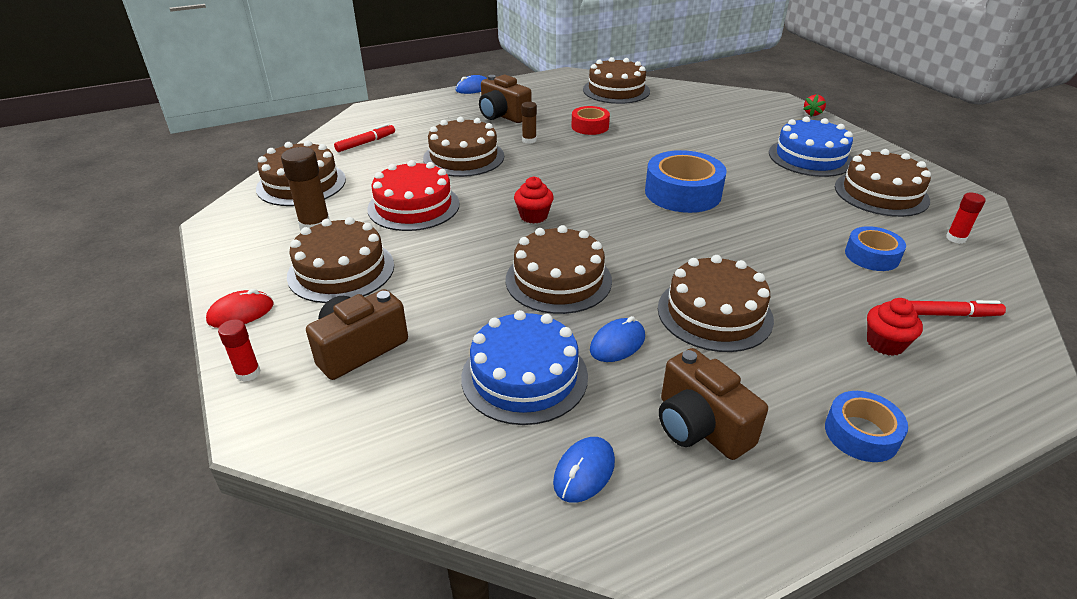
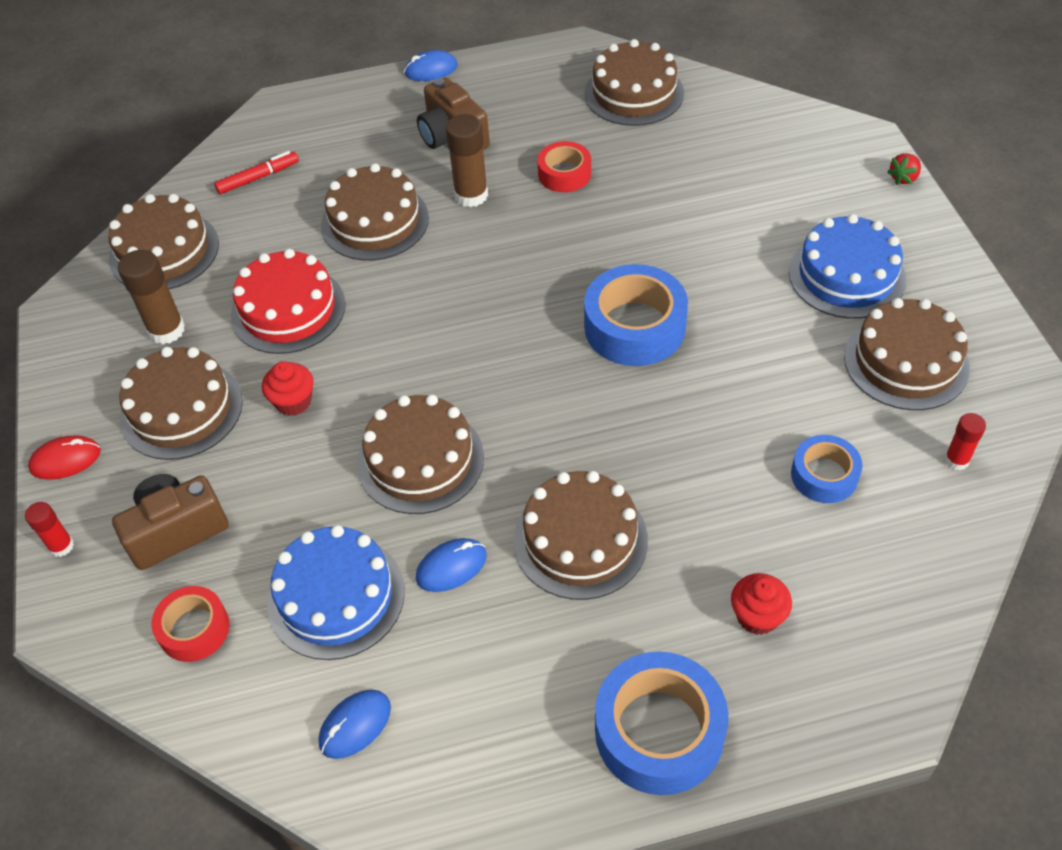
camera: 15 degrees right, 15 degrees up
(397, 418) = (194, 629): none -> red tape
(529, 140) = (471, 195): brown glue stick -> brown glue stick, size x1.71
(533, 216) = (428, 347): red cupcake -> red cupcake (293, 402)
(700, 426) = (493, 692): brown camera -> none
(861, 434) = (659, 731): blue tape -> blue tape, size x1.70
(950, 314) = (865, 585): red marker -> none

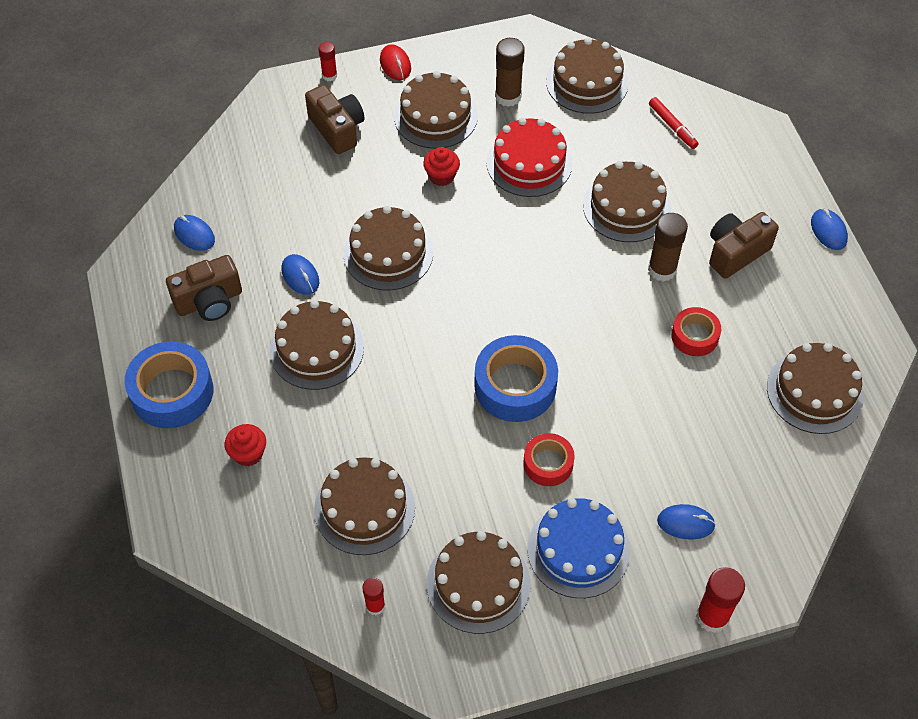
camera: 85 degrees right, 5 degrees up
(194, 629) = (266, 149): red tape -> red tape (548, 463)
(336, 596) = (283, 216): blue cake -> none
(490, 690) = (209, 301): none -> brown camera
(800, 191) = (685, 523): none -> blue mouse
(824, 475) = (364, 508): blue tape -> brown cake
(903, 178) = (712, 616): red strawberry -> red glue stick

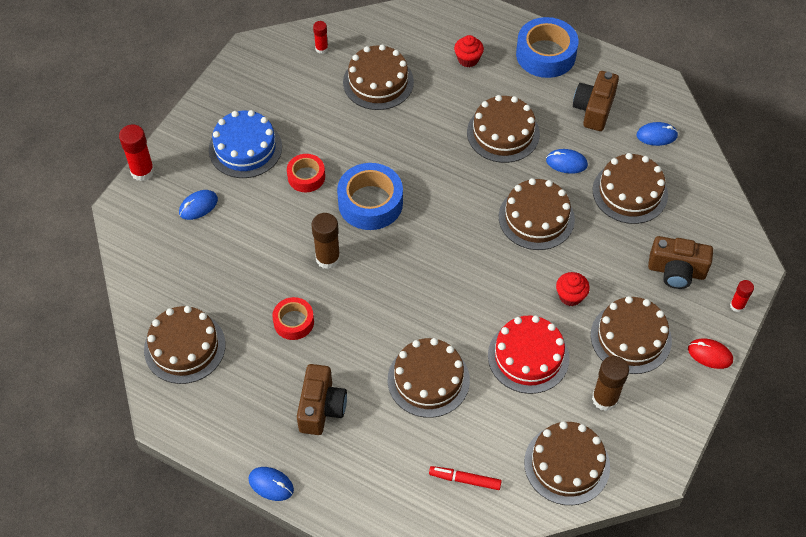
camera: 135 degrees right, 0 degrees up
(478, 584) = (281, 95): brown cake -> brown cake (630, 192)
(662, 269) = (358, 352): brown glue stick -> brown glue stick (328, 258)

